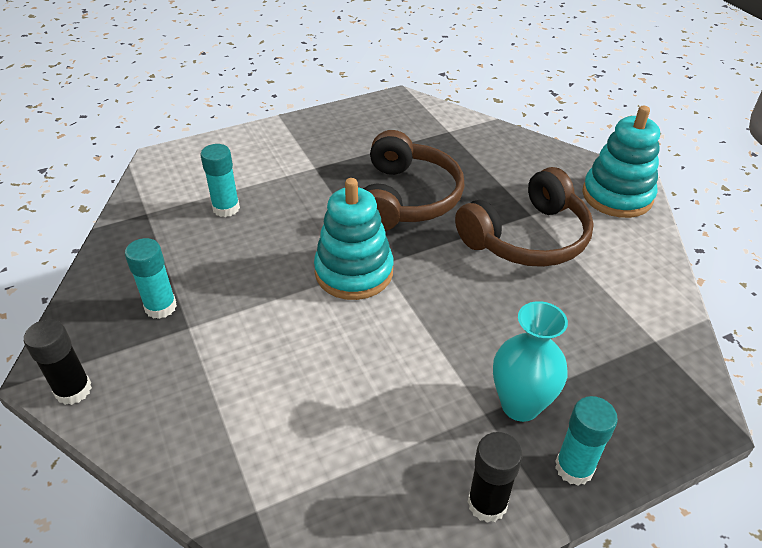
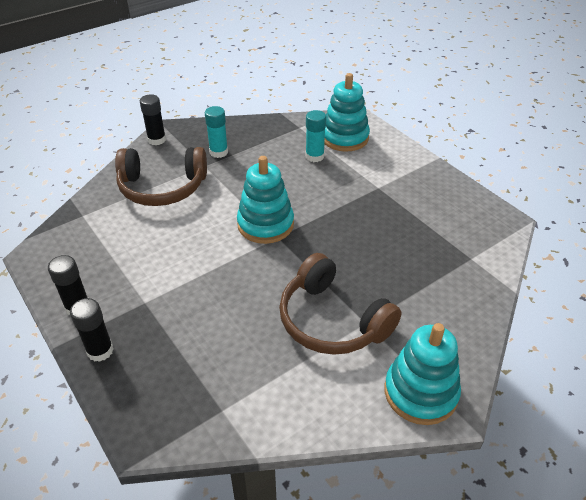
camera: 80 degrees right, 0 degrees up
(198, 176) = (344, 138): none -> turquoise stacking toy
(406, 198) = (358, 241): brown headphones -> brown headphones (162, 187)
(520, 405) = (151, 321): turquoise vase -> none
(574, 468) = (100, 351): turquoise glue stick -> black glue stick

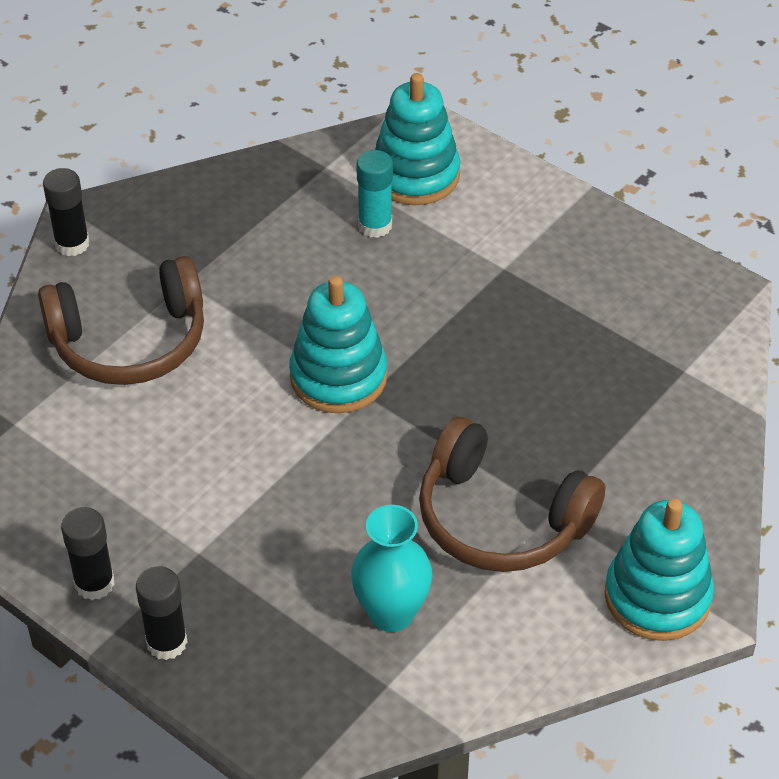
camera: 15 degrees left, 5 degrees up
(218, 152) = (199, 249): turquoise glue stick -> none
(243, 364) = (391, 613): none -> turquoise vase

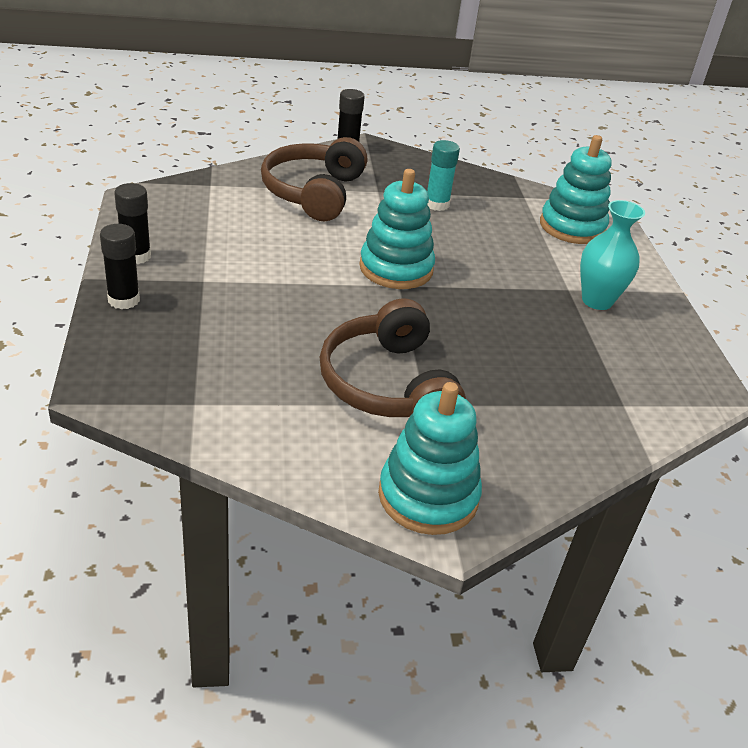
camera: 40 degrees right, 10 degrees down
(130, 341) = (314, 193): brown headphones -> brown headphones turned 75 degrees clockwise
(375, 225) = (516, 230): turquoise glue stick -> turquoise glue stick (437, 204)
(391, 613) = (253, 376): turquoise vase -> turquoise vase (597, 301)

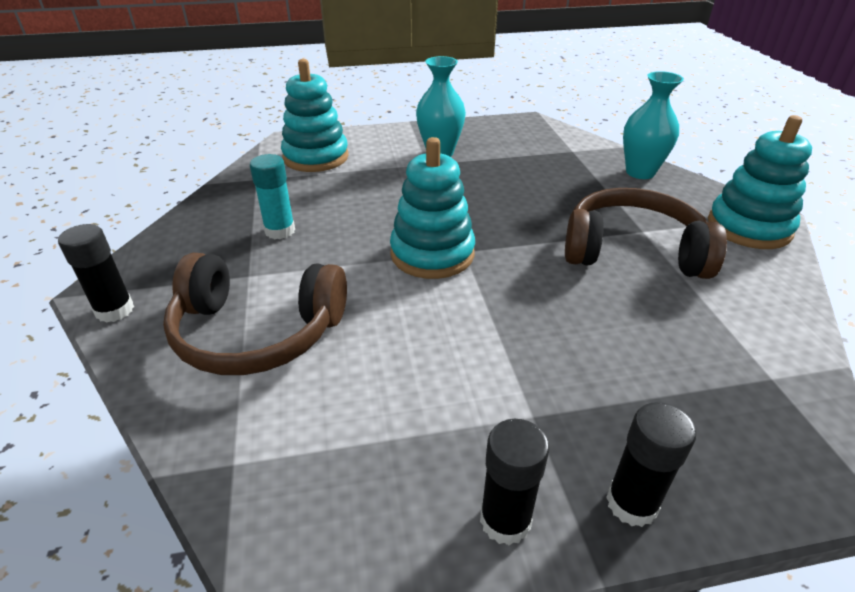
camera: 90 degrees left, 0 degrees up
(388, 384) = (632, 251): brown headphones -> brown headphones turned 150 degrees counterclockwise
(568, 448) = (640, 172): none -> turquoise vase

